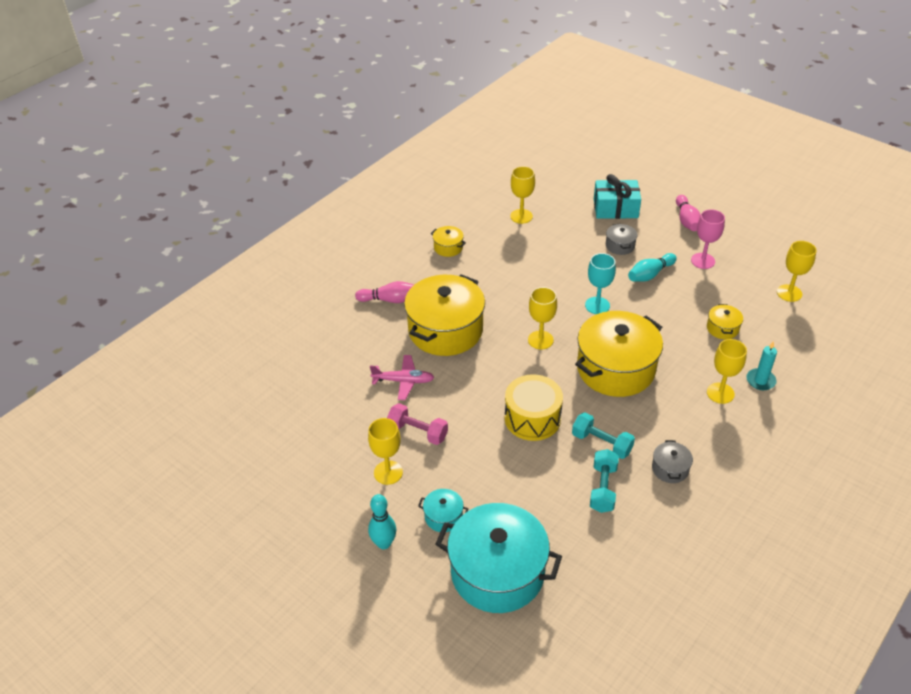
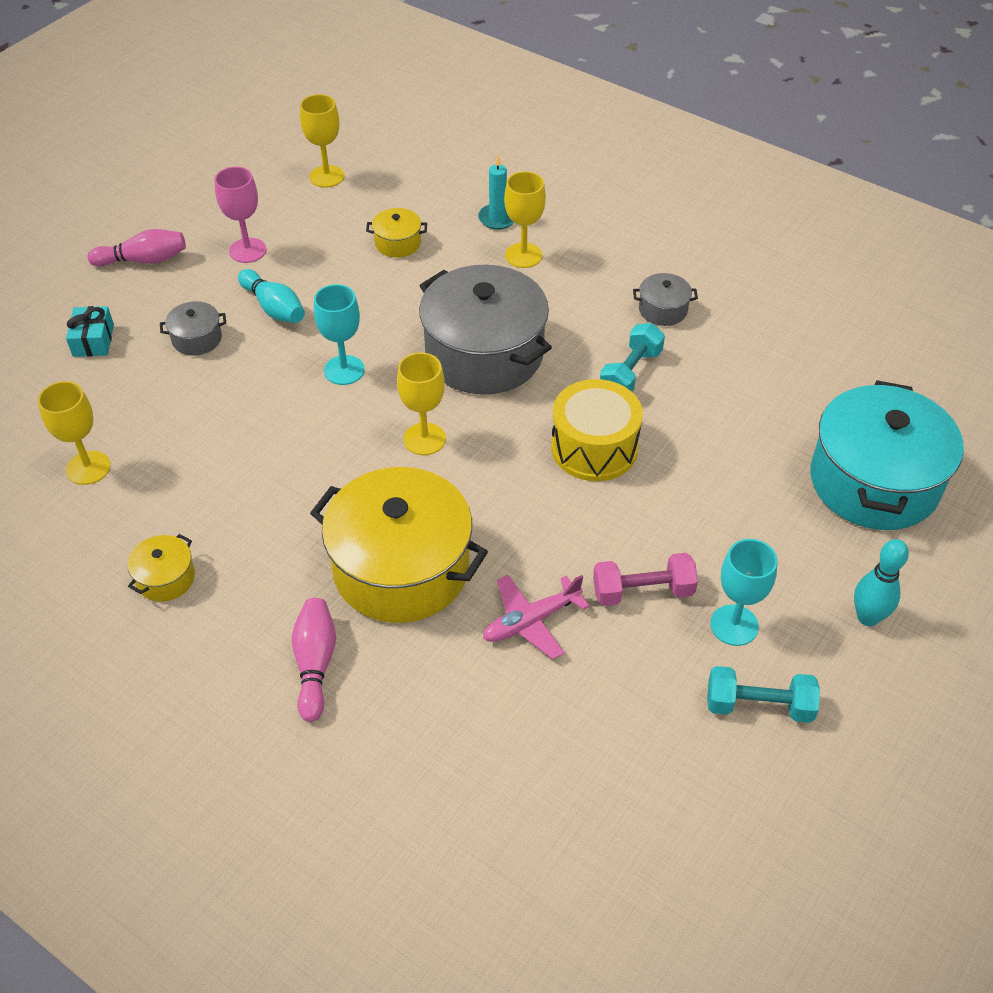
camera: 95 degrees left, 5 degrees up
(388, 472) = (734, 625): yellow goblet -> turquoise goblet
(404, 381) = (531, 621): pink plane -> pink plane turned 120 degrees counterclockwise
(418, 432) = (643, 591): pink dumbbell -> pink dumbbell turned 60 degrees clockwise
(443, 517) = (800, 547): turquoise pot -> none
(603, 488) = (709, 374): turquoise dumbbell -> turquoise dumbbell (758, 705)
(615, 208) = (93, 340): turquoise gift -> turquoise gift, size x0.60
(615, 369) = (484, 354): yellow pot -> grey pot

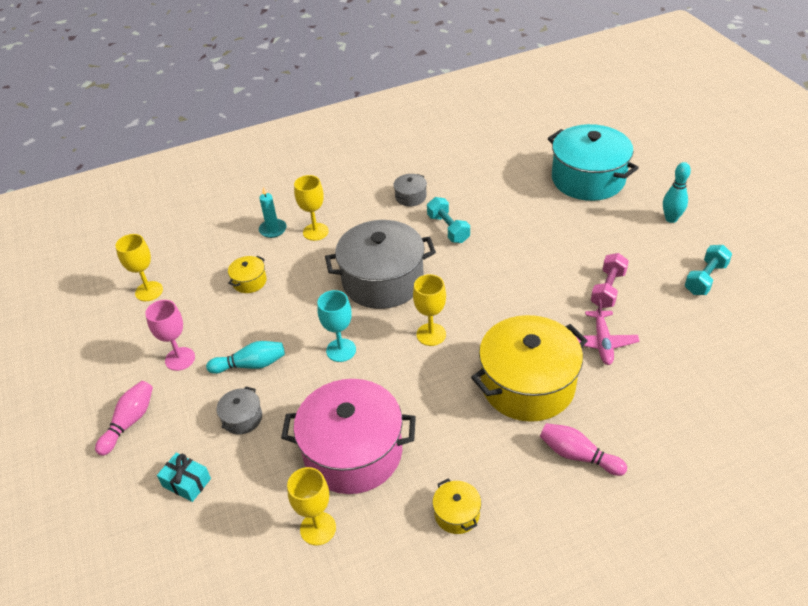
camera: 55 degrees left, 5 degrees down
(202, 450) = (353, 452): none -> pink pot
(594, 448) = (493, 265): yellow drum -> none
(734, 625) = (650, 265): turquoise goblet -> none

